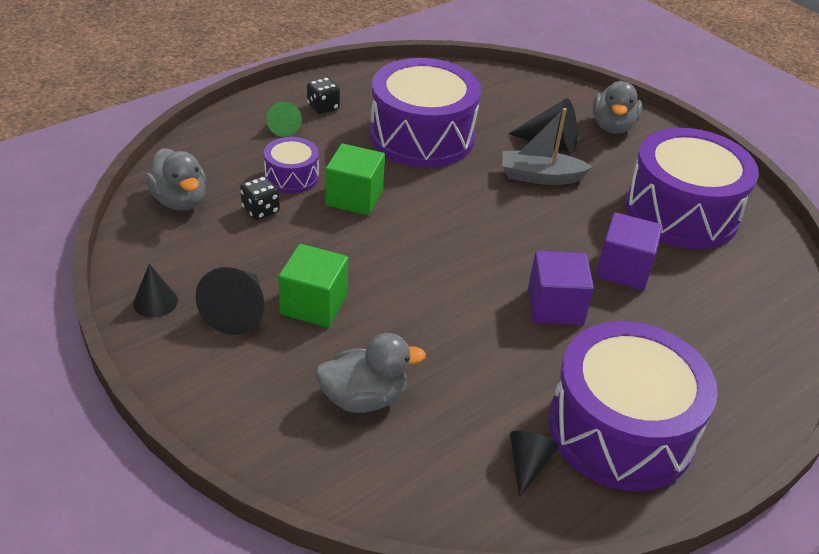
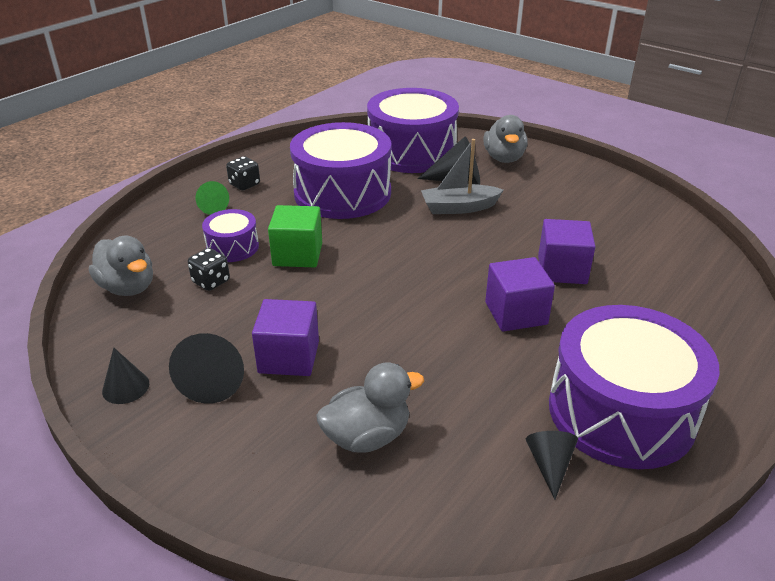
camera: 10 degrees left, 5 degrees down
(314, 304) = (289, 357): green cube -> purple cube
(681, 212) = (590, 214): purple drum -> purple drum (411, 152)

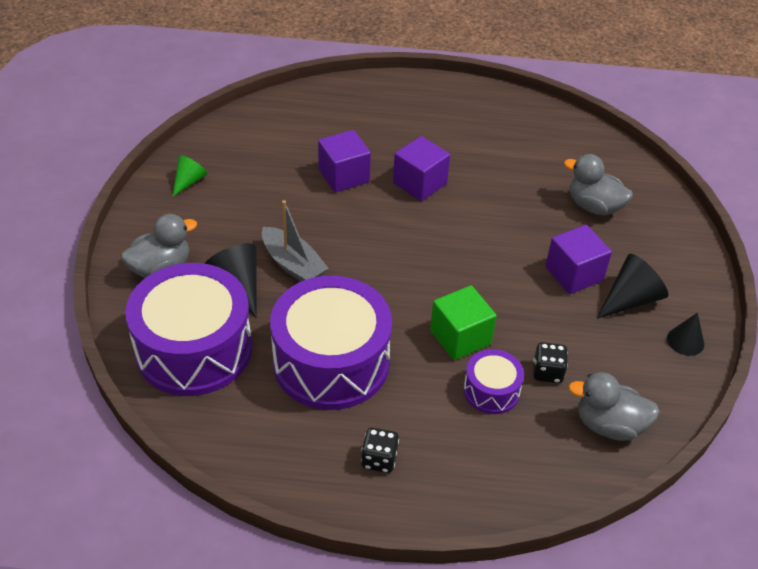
camera: 125 degrees left, 10 degrees up
(128, 287) = (609, 425): grey duck -> grey duck turned 90 degrees counterclockwise
(212, 207) = (444, 457): green cone -> green cone (189, 181)
(549, 465) = (538, 134): black cone -> none
(621, 412) = (471, 119): purple drum -> none

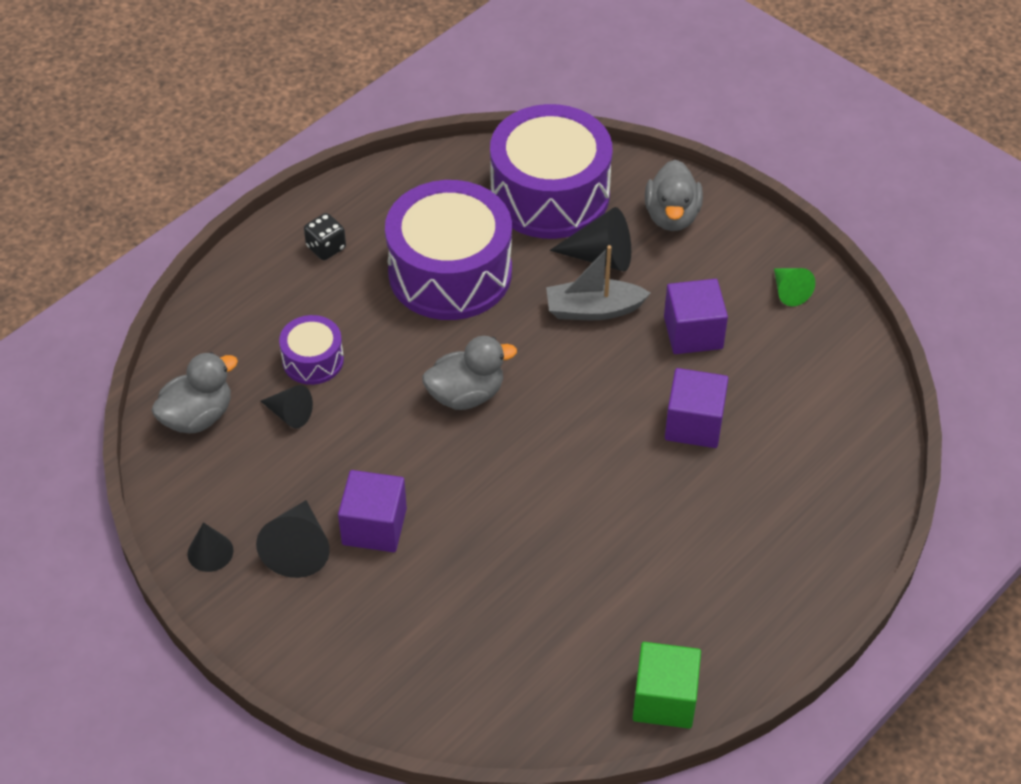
camera: 130 degrees right, 5 degrees up
(419, 183) = (625, 485): purple cube -> purple cube (693, 333)
(460, 337) = (389, 378): green cube -> green cube (664, 699)
(547, 372) = (290, 414): black dice -> black cone
(594, 206) = (446, 626): grey duck -> grey duck (466, 394)

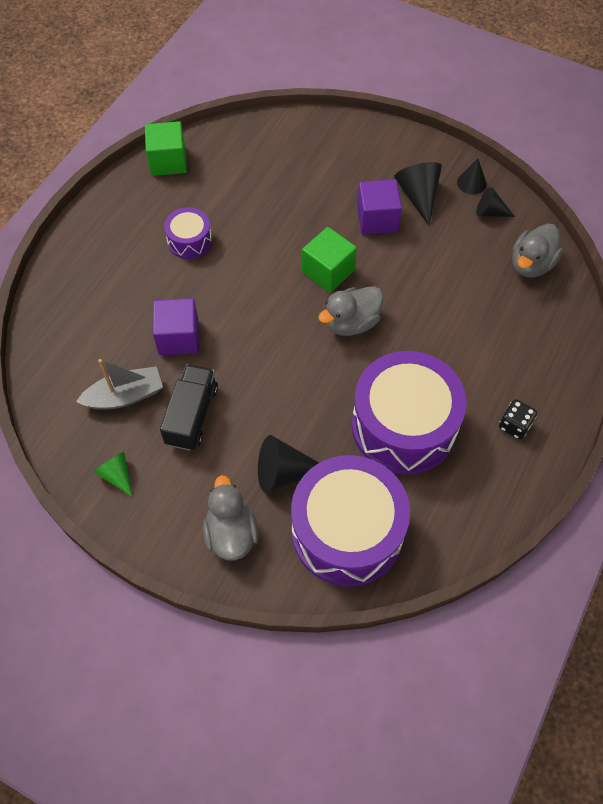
camera: 165 degrees right, 10 degrees up
(290, 414) = (469, 280): black cone -> black cone (490, 212)
(313, 360) = (474, 324): purple drum -> purple drum (189, 241)
(472, 467) = (328, 271): none -> green cube
(593, 309) = (277, 418): grey boat -> grey boat (125, 396)
(693, 333) = (192, 415): purple cube -> black truck

